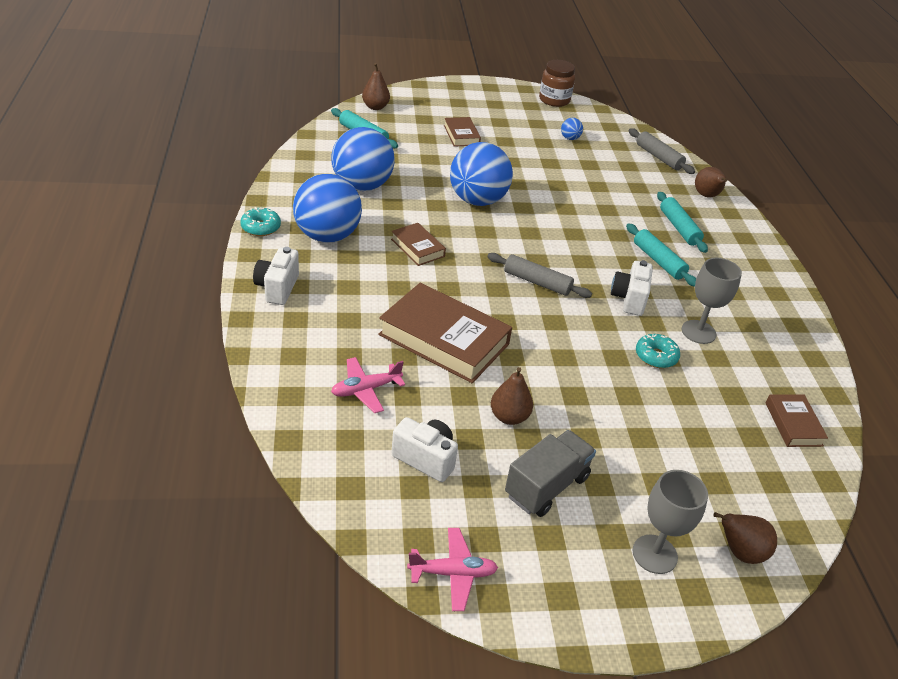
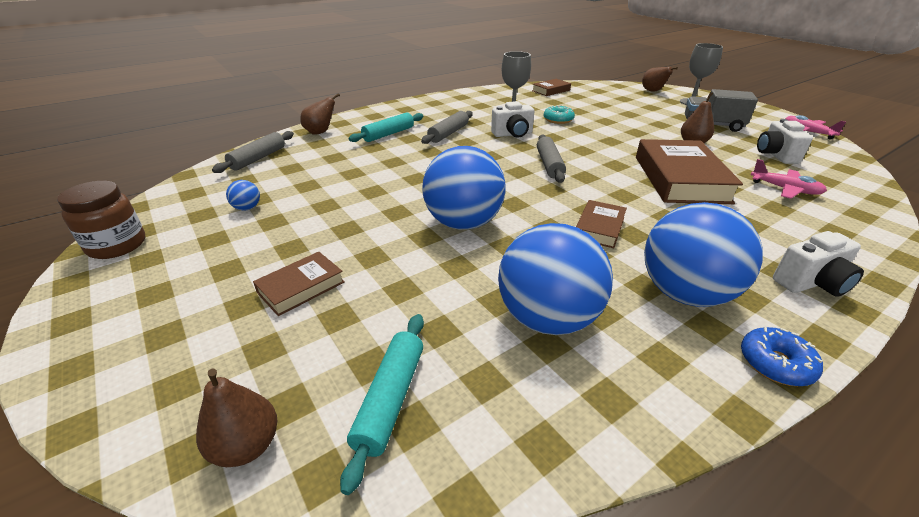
camera: 115 degrees left, 5 degrees down
(261, 227) = (775, 363): turquoise donut -> blue donut
(658, 261) = (448, 133): turquoise rolling pin -> grey rolling pin

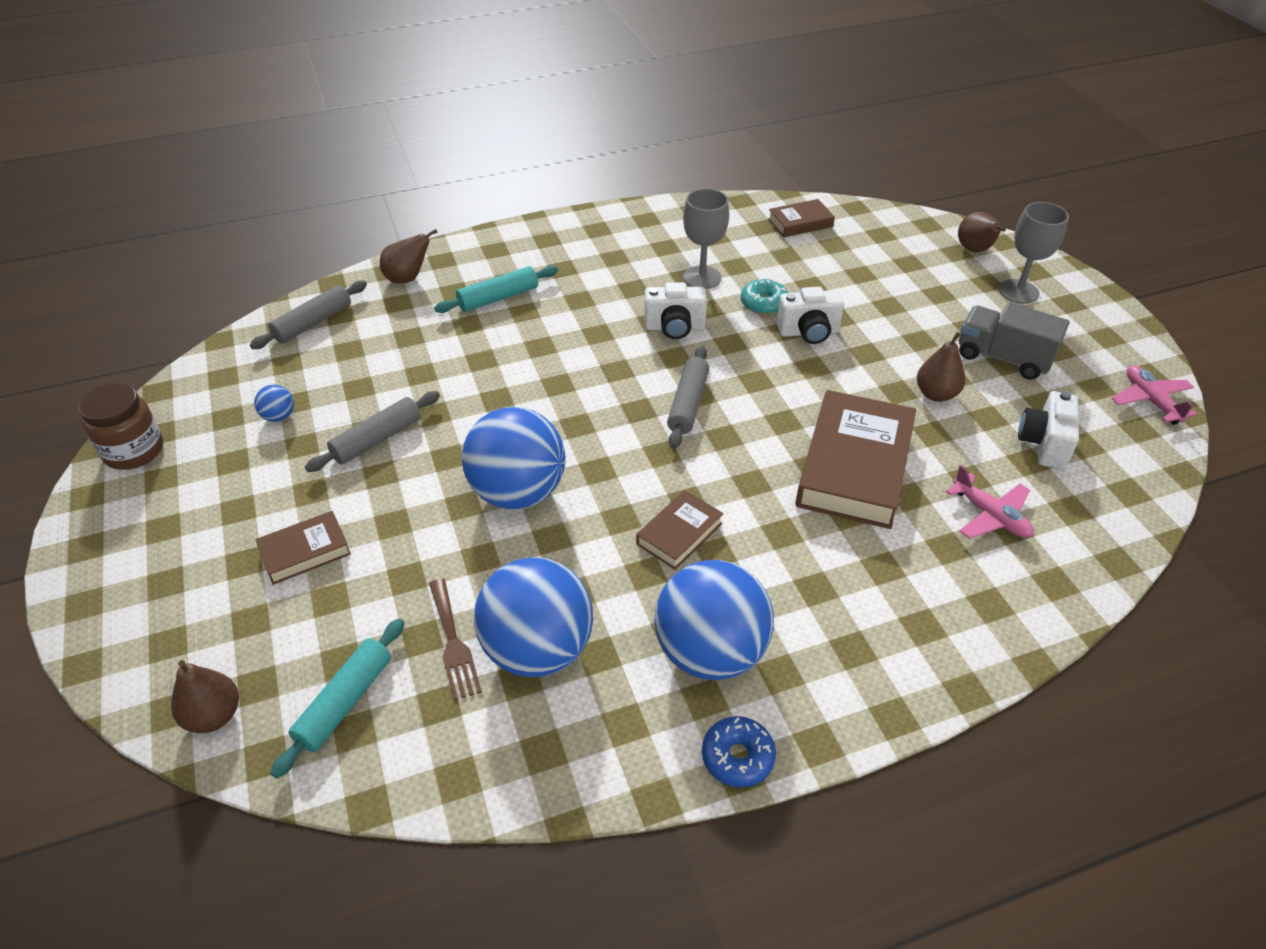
camera: 15 degrees right, 10 degrees up
(448, 133) = (583, 310): grey rolling pin -> grey rolling pin (377, 439)
(470, 328) = (453, 643): none -> brown fork
(811, 283) = (874, 672): white camera -> white camera (808, 332)

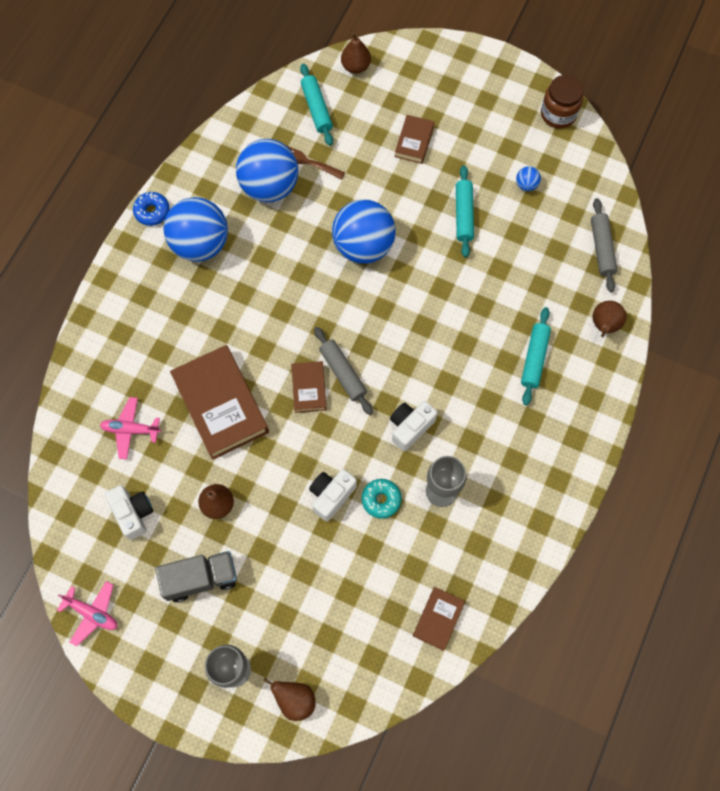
camera: 135 degrees right, 25 degrees up
(377, 439) = (463, 214): grey rolling pin -> turquoise rolling pin
(679, 534) = (267, 288): brown book -> brown book (309, 388)

